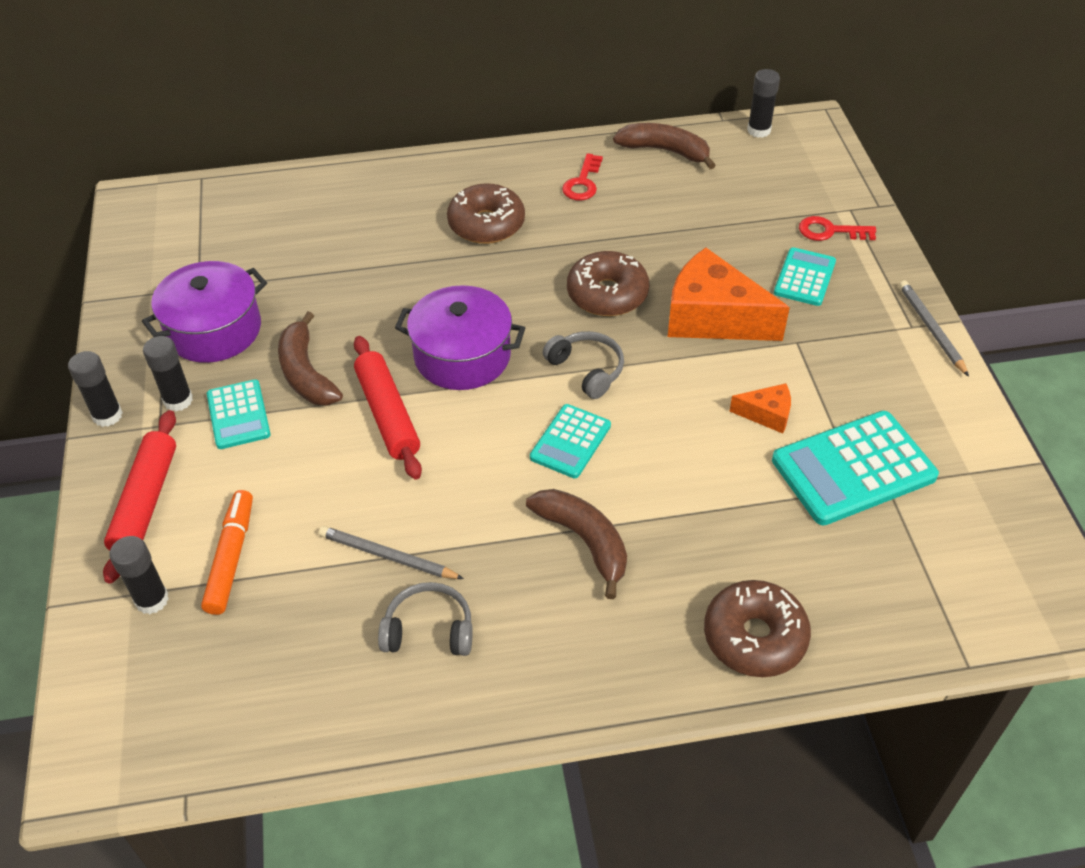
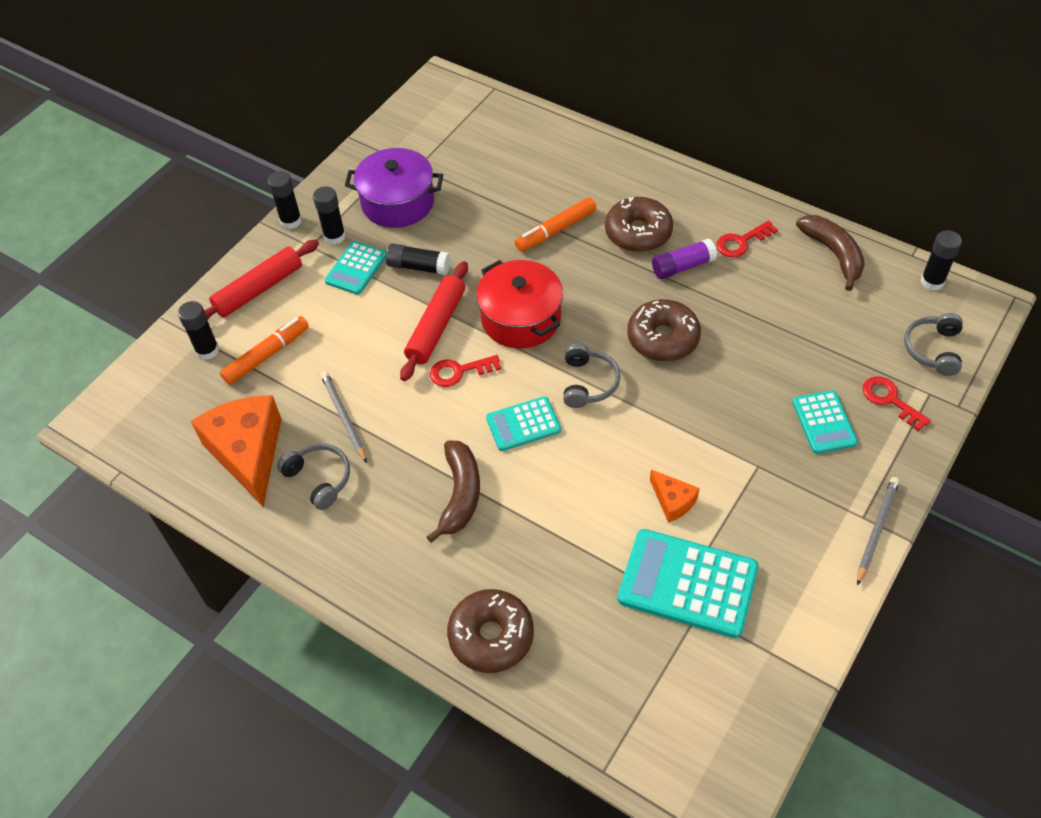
camera: 45 degrees right, 5 degrees up
(306, 373) = (419, 267): brown banana -> black glue stick
(408, 264) = (556, 230): none -> orange marker
(457, 438) = (459, 371): none -> red key
(462, 356) = (521, 318): purple pot -> red pot
(557, 229) = (683, 266): none -> purple glue stick
(713, 317) = (718, 406): orange cheese -> orange cheese (248, 453)
(804, 277) = (824, 422): turquoise calculator -> turquoise calculator turned 105 degrees clockwise
(816, 177) = (933, 349): none -> grey headphones

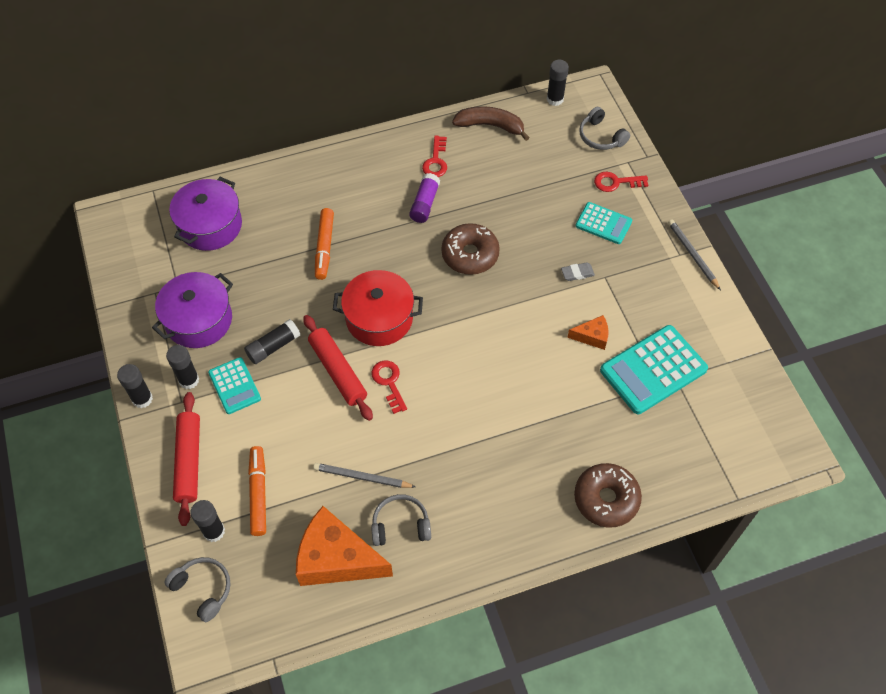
camera: 55 degrees left, 5 degrees up
(459, 371) = (389, 383): red key -> red key turned 135 degrees clockwise
(460, 494) = (488, 447): brown banana -> none
(498, 144) = (210, 225): none -> purple pot
(523, 424) = (466, 375): turquoise calculator -> none
(588, 383) = (466, 318): grey headphones -> grey headphones (203, 589)
(638, 233) = (373, 206): brown donut -> none
(736, 439) = (577, 273): none -> grey eraser

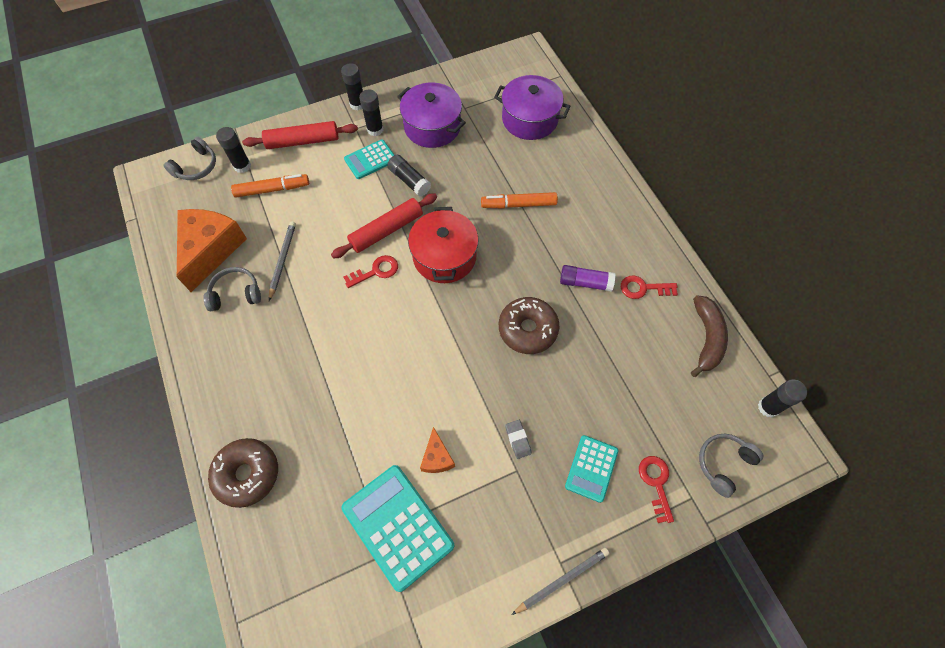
camera: 85 degrees right, 5 degrees up
(400, 525) = (235, 294): grey headphones -> grey headphones turned 90 degrees counterclockwise

